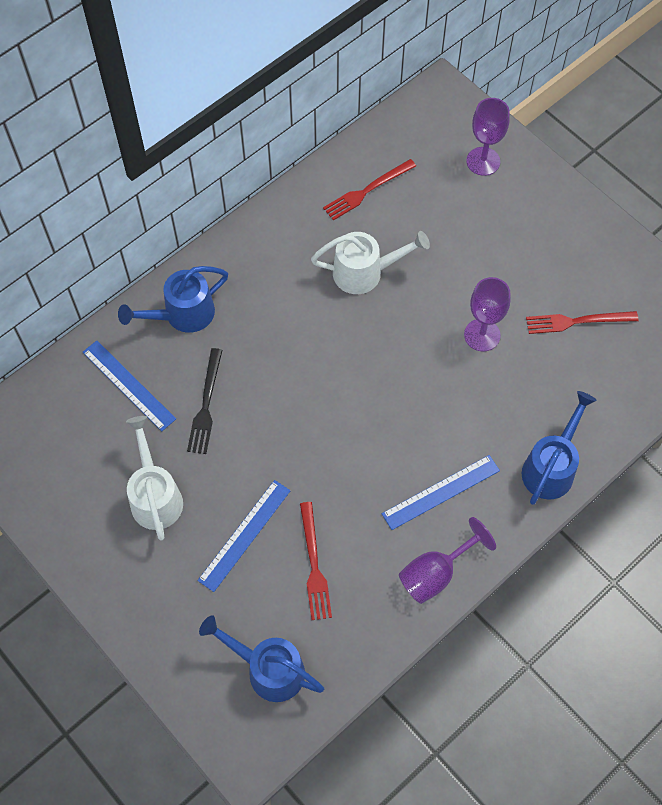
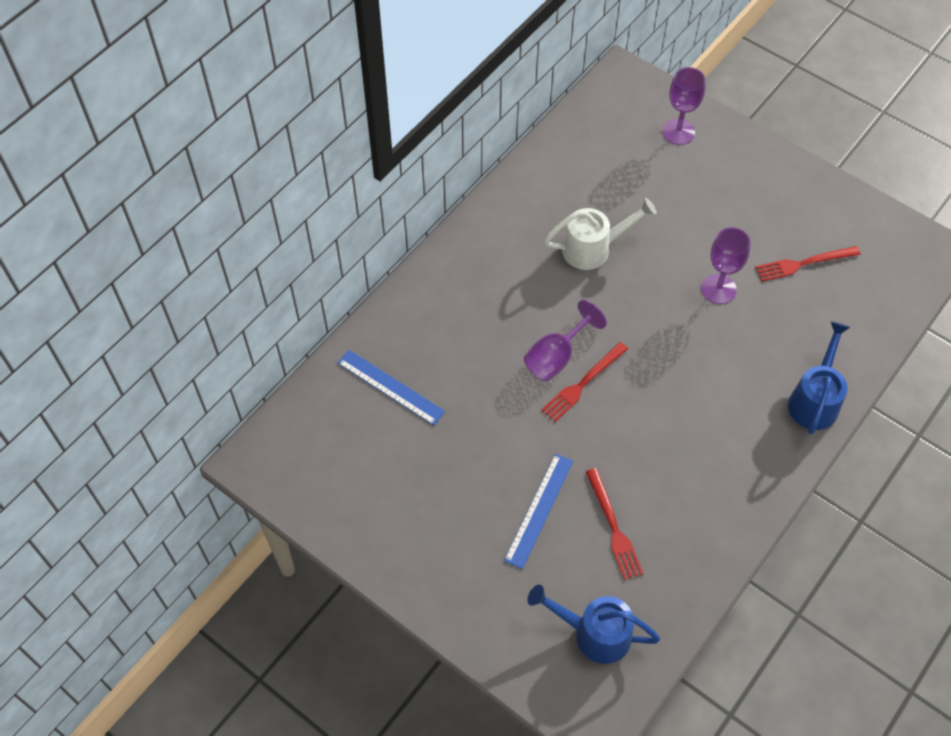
camera: 10 degrees left, 5 degrees down
(155, 496) = (442, 487): white watering can -> none
(182, 315) = (427, 313): blue watering can -> none
(206, 405) = (471, 394): black fork -> none
(367, 191) = (576, 174): red fork -> red fork (583, 383)
(435, 573) = (732, 516): purple goblet -> purple goblet (556, 357)
(441, 492) = (717, 439): blue ruler -> none

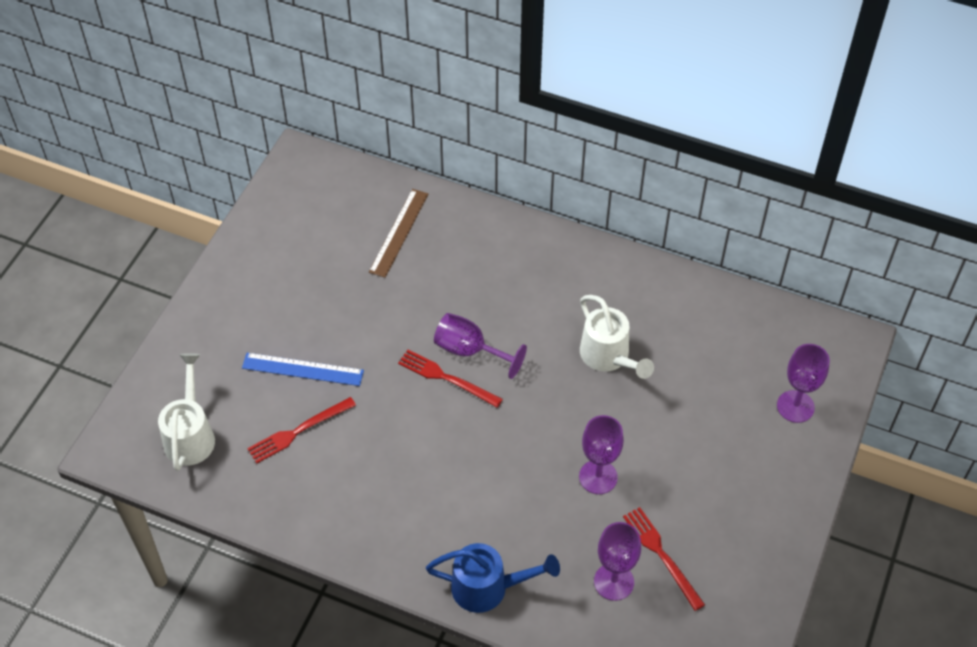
camera: 75 degrees right, 5 degrees down
(390, 387) = (399, 232): blue ruler -> brown ruler
(594, 633) = (190, 434): blue watering can -> white watering can
(823, 304) = (614, 582): none -> purple goblet

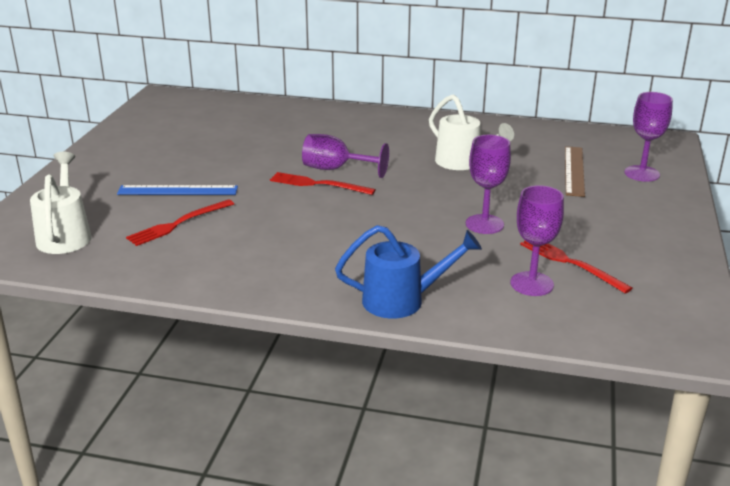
camera: 10 degrees left, 25 degrees down
(399, 232) = (254, 120): brown ruler -> brown ruler (574, 170)

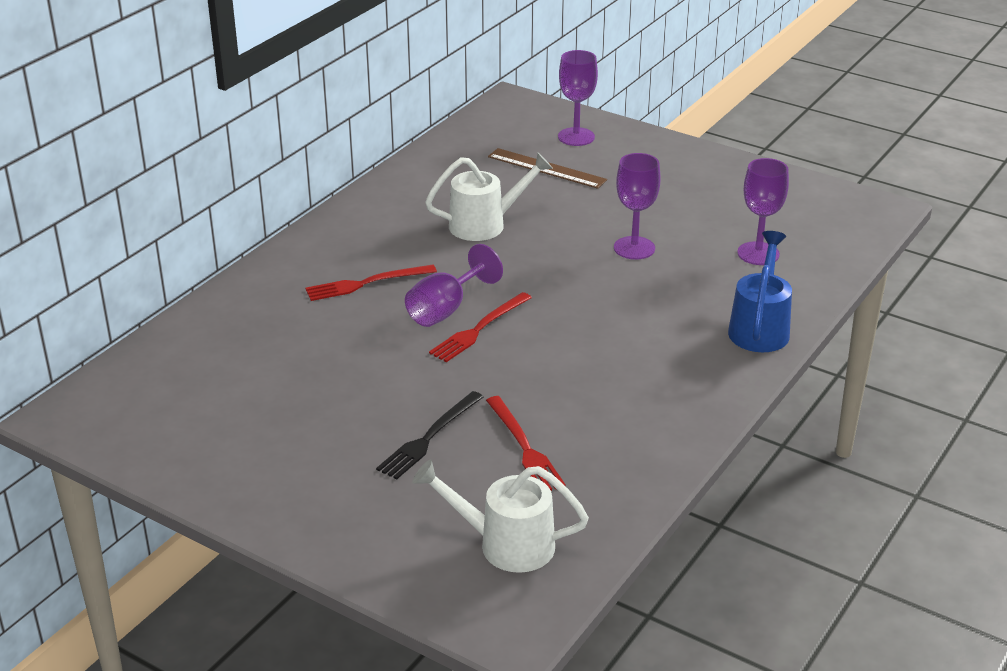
camera: 70 degrees left, 5 degrees up
(178, 190) = (429, 437): blue ruler -> black fork
(570, 263) = (730, 224): red fork -> red fork (366, 283)

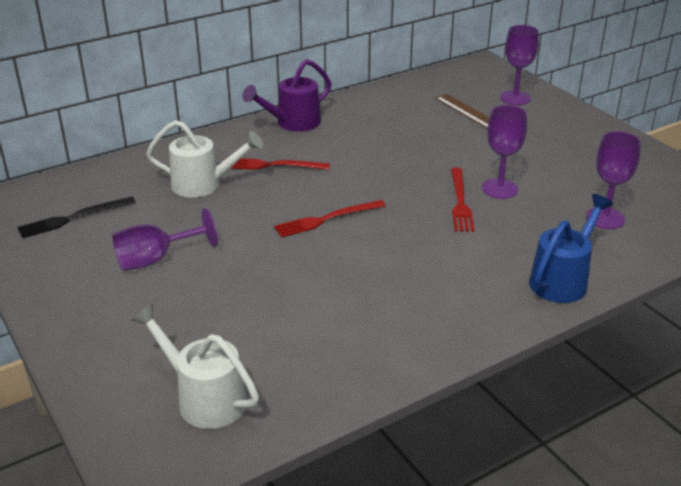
camera: 25 degrees right, 0 degrees up
(347, 226) = (292, 123): none -> purple watering can
(429, 437) = (219, 291): black fork -> black fork (73, 218)
(445, 309) = (313, 198): purple goblet -> purple goblet (155, 259)
(485, 224) = (394, 144): white watering can -> white watering can (204, 185)
(524, 447) = (286, 321): red fork -> red fork (460, 202)

